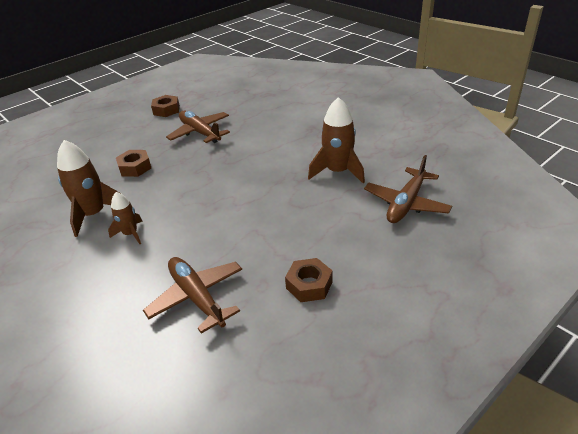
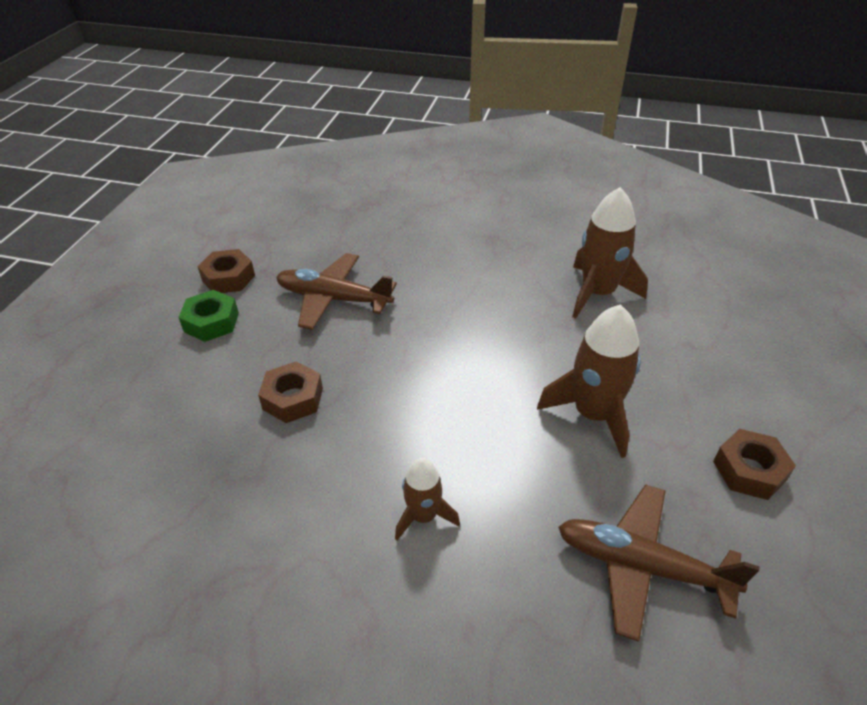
camera: 35 degrees left, 5 degrees up
(93, 214) = (318, 512): brown rocket -> brown rocket (593, 414)
(139, 126) = (211, 322): none -> green nut
(406, 203) = (722, 308): brown plane -> none

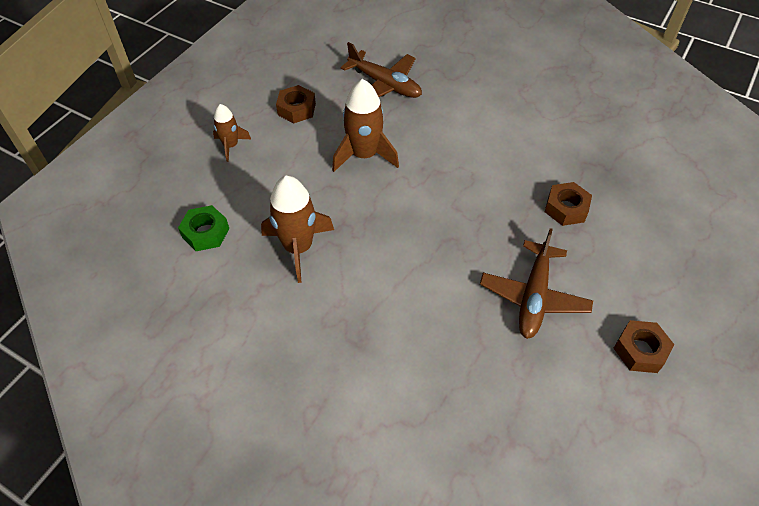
camera: 165 degrees left, 10 degrees up
(211, 322) = (644, 295): green nut -> green nut (205, 233)
(333, 299) = (533, 297): brown plane -> brown plane turned 75 degrees clockwise
(423, 516) = (488, 124): brown rocket -> brown rocket (231, 146)

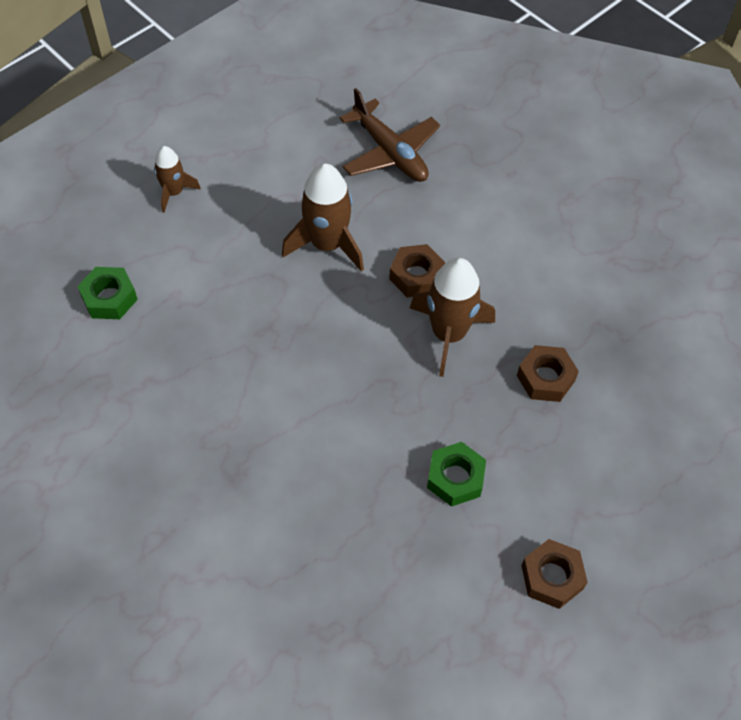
camera: 15 degrees right, 5 degrees up
(296, 109) = (268, 161): brown nut -> brown nut (416, 276)
(298, 248) = (207, 344): brown rocket -> brown rocket (448, 334)
(533, 297) = (455, 478): brown plane -> green nut

